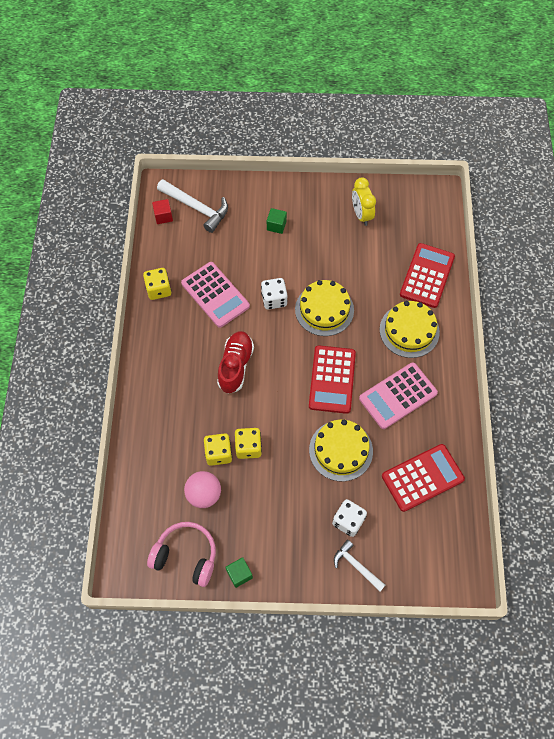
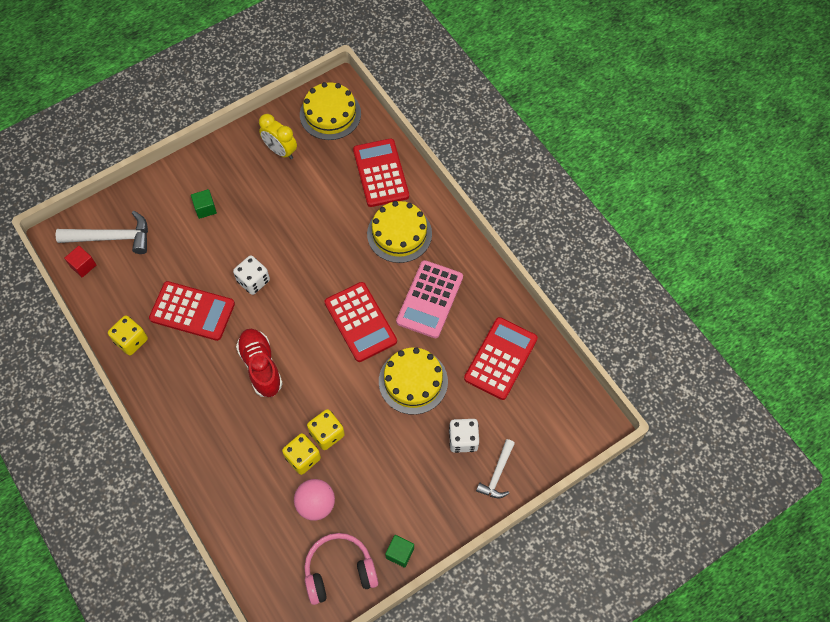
camera: 35 degrees left, 0 degrees up
(215, 295) = (192, 311): pink calculator -> red calculator
(324, 309) = (308, 261): yellow cake -> yellow cake (330, 114)
(356, 566) = (497, 474): white hammer -> white hammer turned 75 degrees counterclockwise

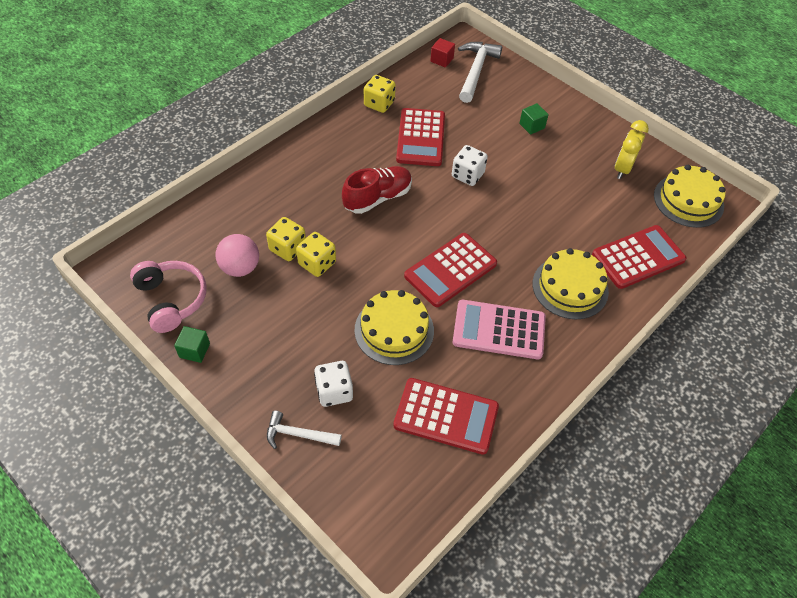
camera: 75 degrees right, 10 degrees down
(111, 237) = (476, 71): white hammer -> white hammer turned 150 degrees counterclockwise

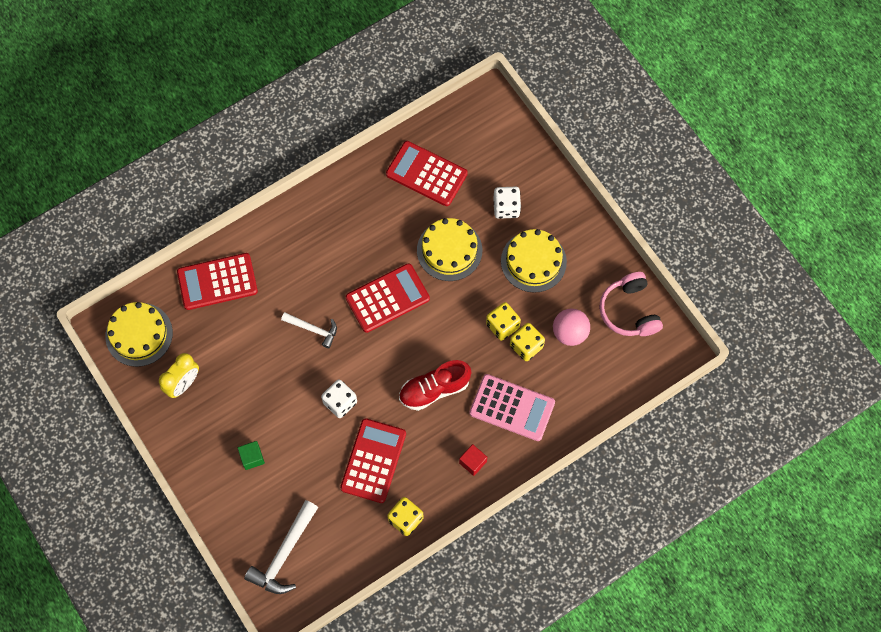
camera: 165 degrees left, 15 degrees up
(194, 350) = (611, 261): green cube -> none
(298, 434) = (537, 180): white hammer -> white hammer (313, 329)
(442, 60) = (317, 580): red cube -> red cube (472, 462)
(499, 330) = (364, 235): pink calculator -> pink calculator (512, 408)
(570, 287) = (290, 263): yellow cake -> yellow cake (533, 261)

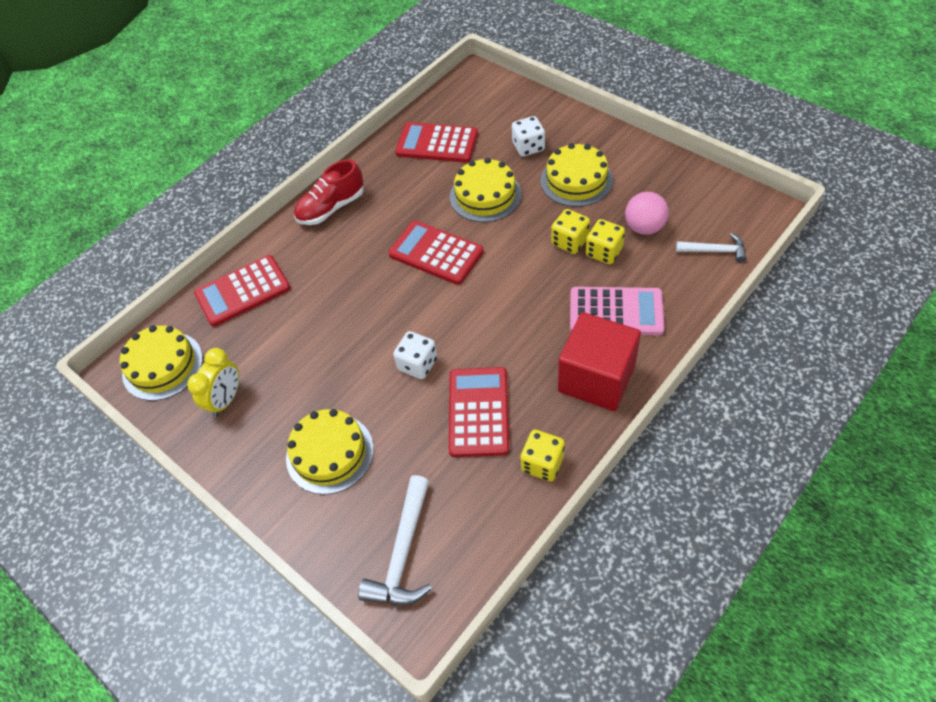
camera: 10 degrees left, 15 degrees down
(252, 458) = (330, 453): green cube -> yellow cake
(313, 329) = (363, 304): white hammer -> white hammer (715, 251)
(387, 298) = (436, 253): red calculator -> red calculator turned 105 degrees counterclockwise
(434, 389) = (521, 320): red shoe -> red shoe (331, 208)
(472, 462) = (596, 378): red cube -> red cube, size x2.44
(629, 311) = (696, 192): pink headphones -> none

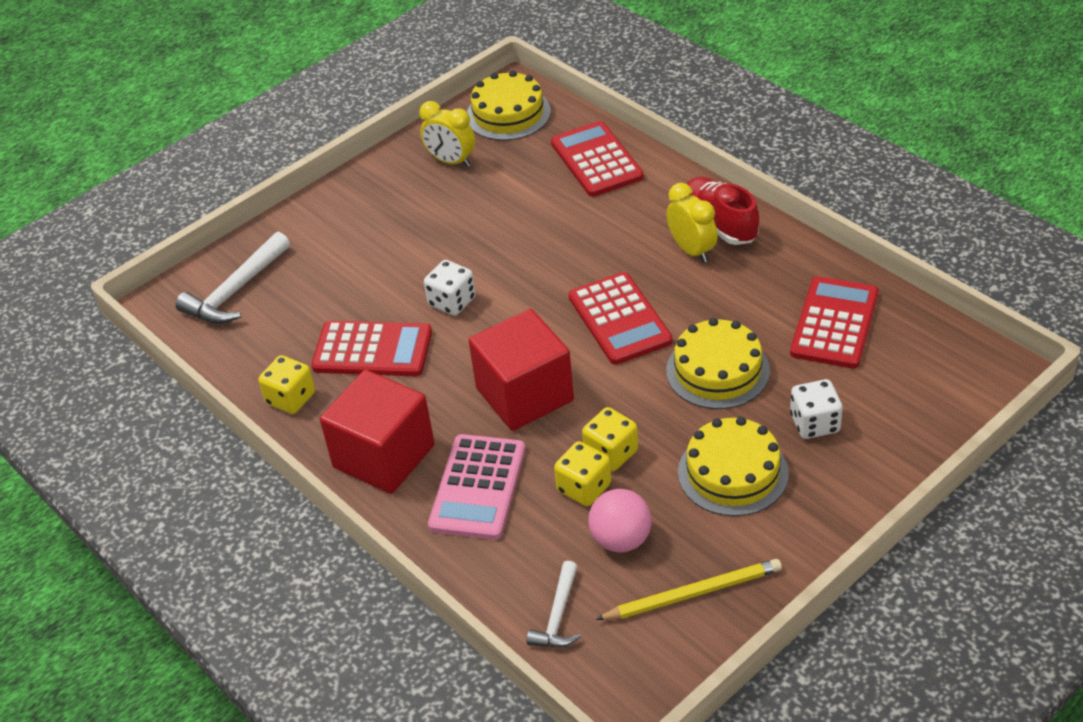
camera: 95 degrees right, 10 degrees down
(330, 453) = (362, 237): yellow cake -> none
(361, 220) = (692, 250): none -> yellow clock
(403, 553) = (236, 291): white hammer -> white hammer turned 75 degrees counterclockwise
(436, 253) = (619, 319): red calculator -> red calculator turned 120 degrees clockwise
(519, 298) = (524, 395): none -> red cube
(677, 189) = (693, 593): none -> yellow pencil

